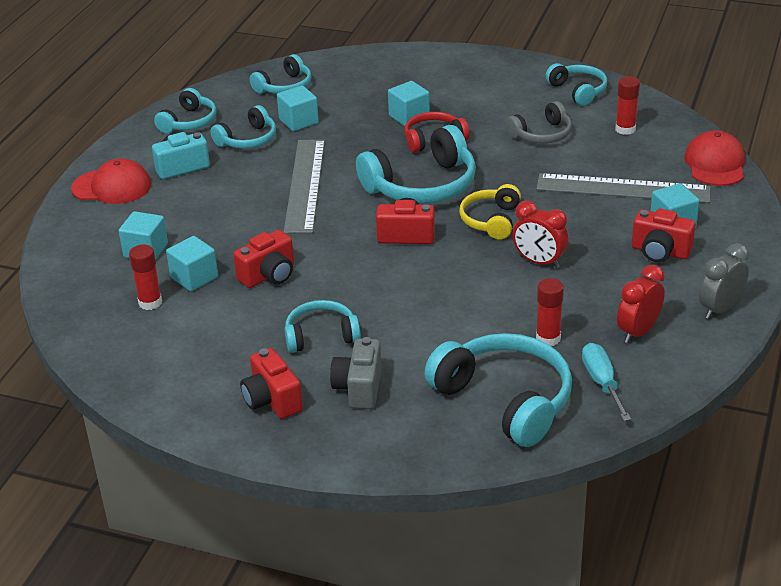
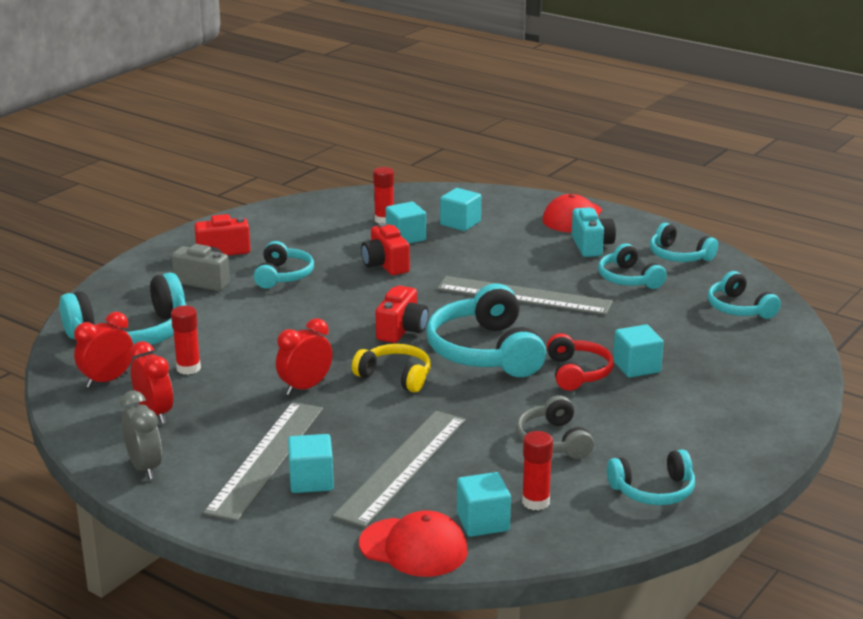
camera: 105 degrees right, 10 degrees down
(298, 121) = (655, 307): turquoise cube -> turquoise cube (483, 522)
(602, 382) = (107, 380): turquoise screwdriver -> red clock
(660, 252) = (266, 459): red camera -> grey ruler

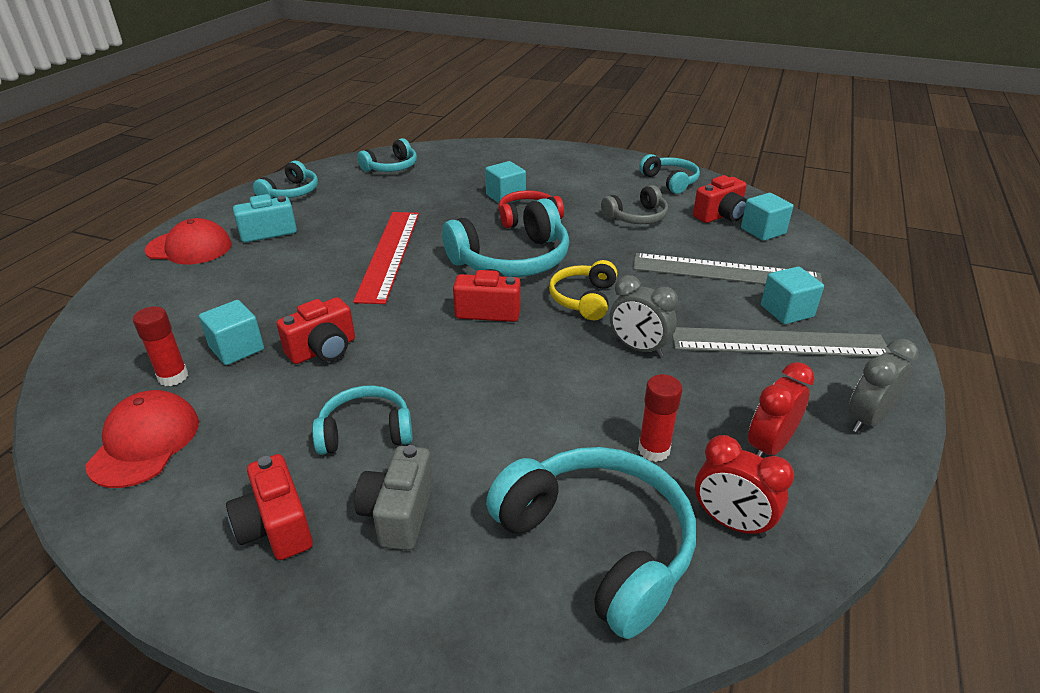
camera: 105 degrees left, 10 degrees up
(305, 387) = (638, 348): red clock -> grey clock
(414, 547) = (819, 252): red cap -> red cap (145, 442)
(460, 223) = (195, 315): turquoise cube -> none
(524, 295) = (389, 254): grey ruler -> red ruler
(535, 502) = (720, 216): red glue stick -> red camera
(628, 279) = (343, 210): turquoise headphones -> none

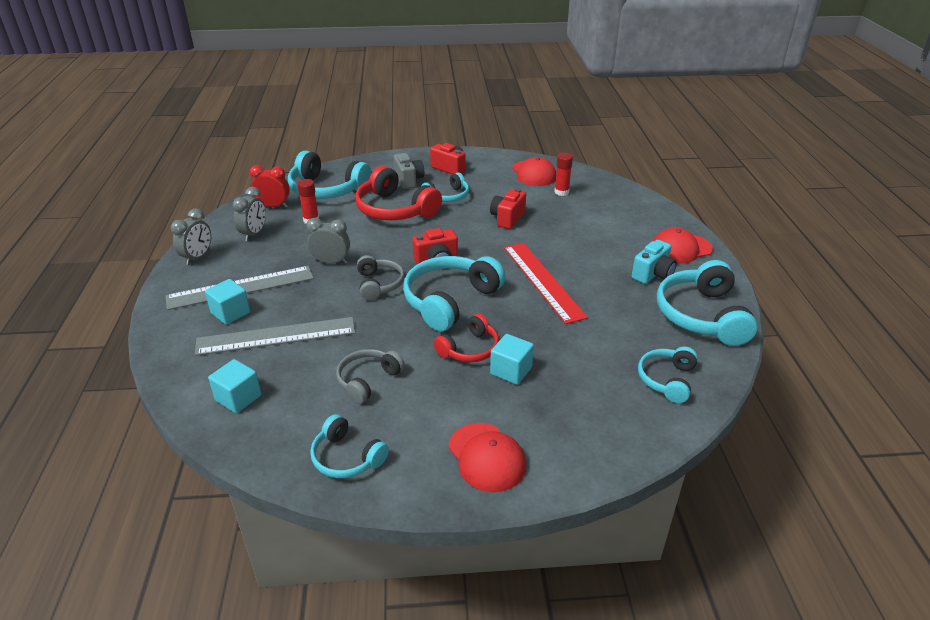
camera: 155 degrees right, 0 degrees up
(237, 348) = (552, 208): turquoise cube -> none
(291, 192) = (702, 316): turquoise headphones -> turquoise headphones, size x1.73
(485, 428) = (395, 209): none -> red headphones
(568, 162) = (486, 457): none -> red cap
(584, 299) = (379, 284): yellow headphones -> grey headphones
(720, 216) = (282, 409): red camera -> none
(769, 446) = (254, 234): red clock -> grey clock

